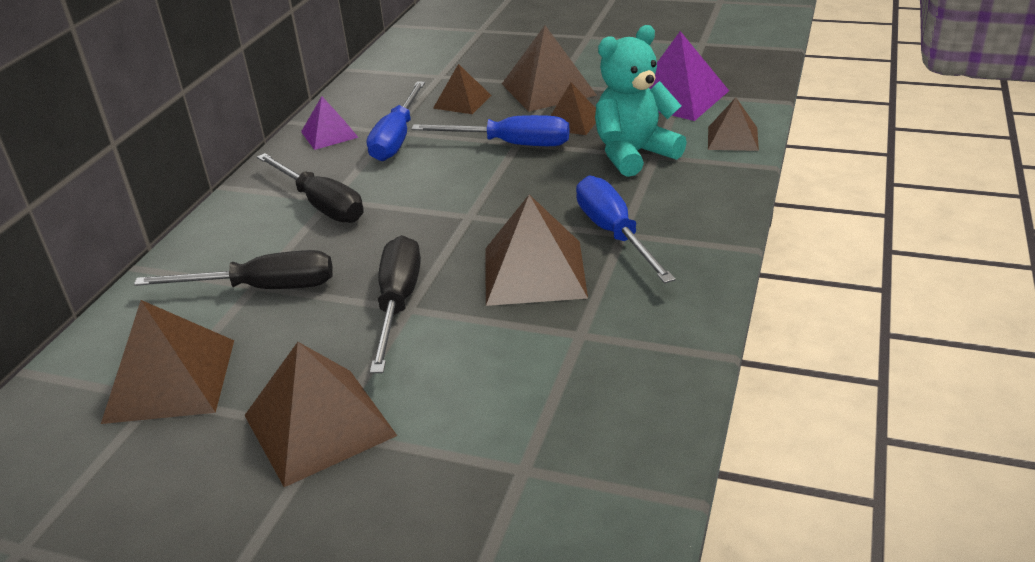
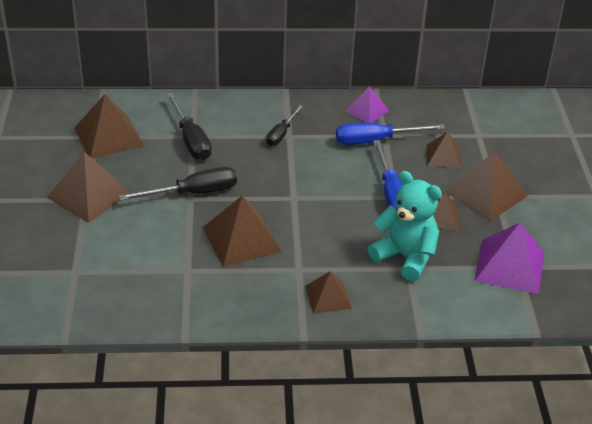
camera: 65 degrees right, 5 degrees up
(321, 204) = (281, 134): black screwdriver -> black screwdriver, size x0.64
(614, 233) = (297, 265): blue screwdriver -> none
(733, 138) = (455, 306): brown pyramid -> brown pyramid (328, 297)

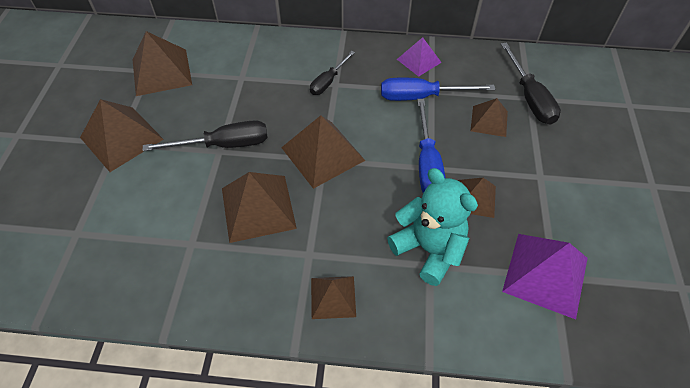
camera: 10 degrees right, 15 degrees up
(191, 140) = (238, 82): black screwdriver -> black screwdriver (529, 98)
(486, 194) = (529, 172): brown pyramid -> brown pyramid (322, 154)

